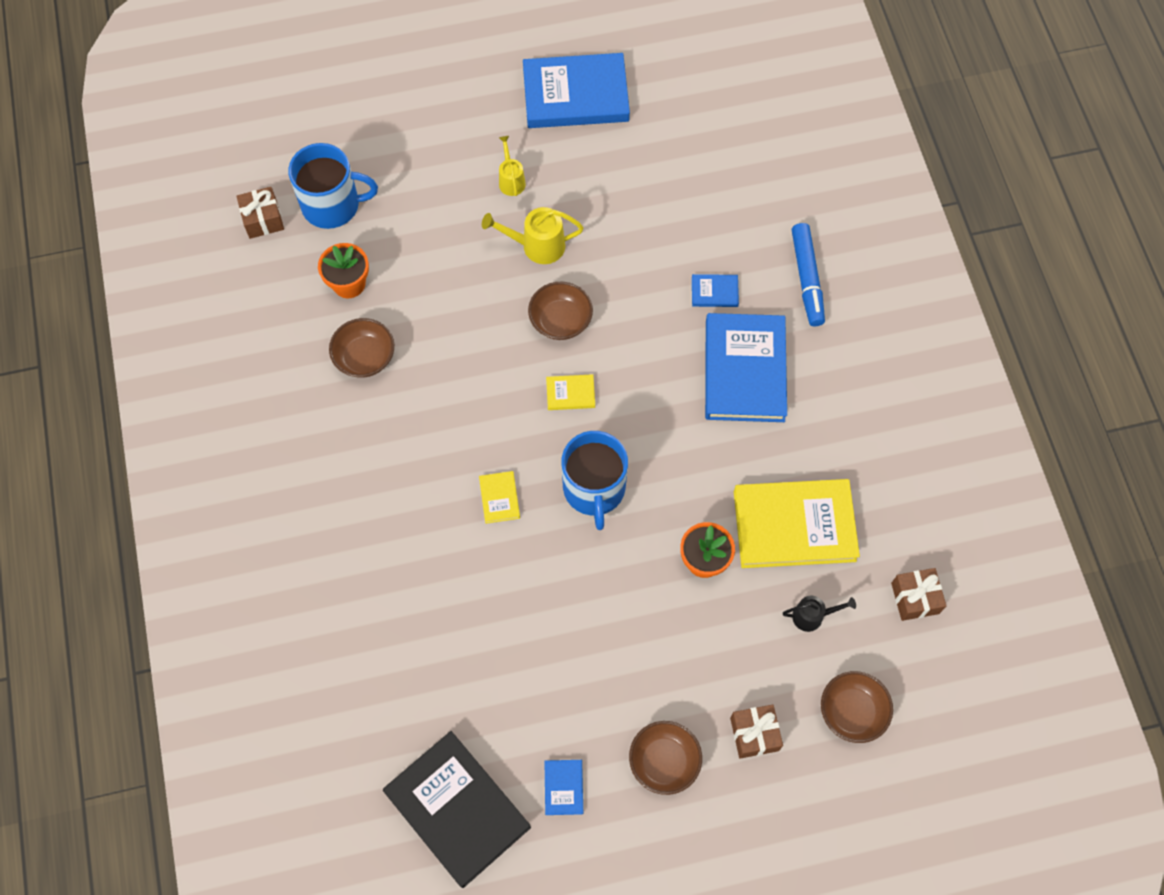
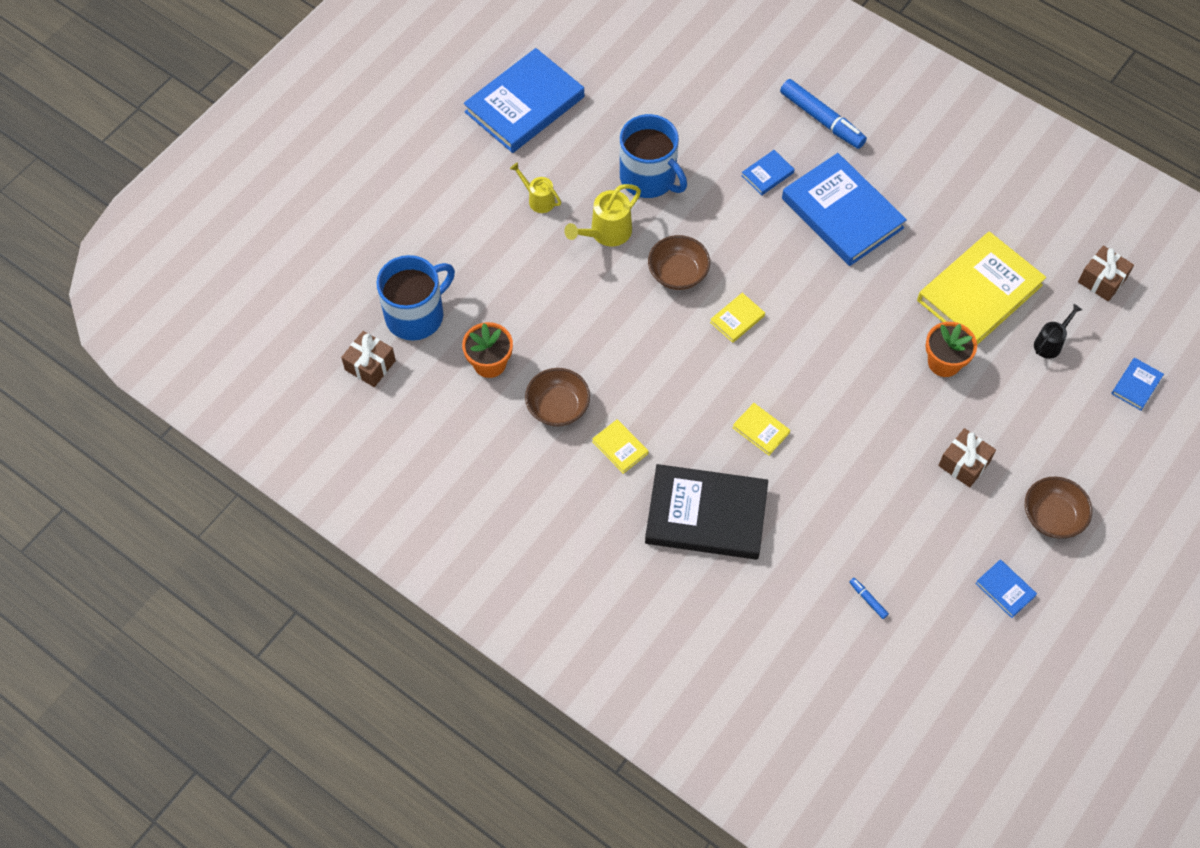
camera: 40 degrees left, 5 degrees down
(379, 426) = (620, 447): none -> yellow book
(447, 702) = (868, 599): none -> blue marker
(457, 810) = (949, 665): black book -> black book (706, 515)
(594, 489) = (821, 372): blue mug -> blue mug (649, 178)
(754, 734) = (1091, 450): brown gift -> brown gift (964, 463)
(852, 712) = (1136, 385): brown bowl -> blue book

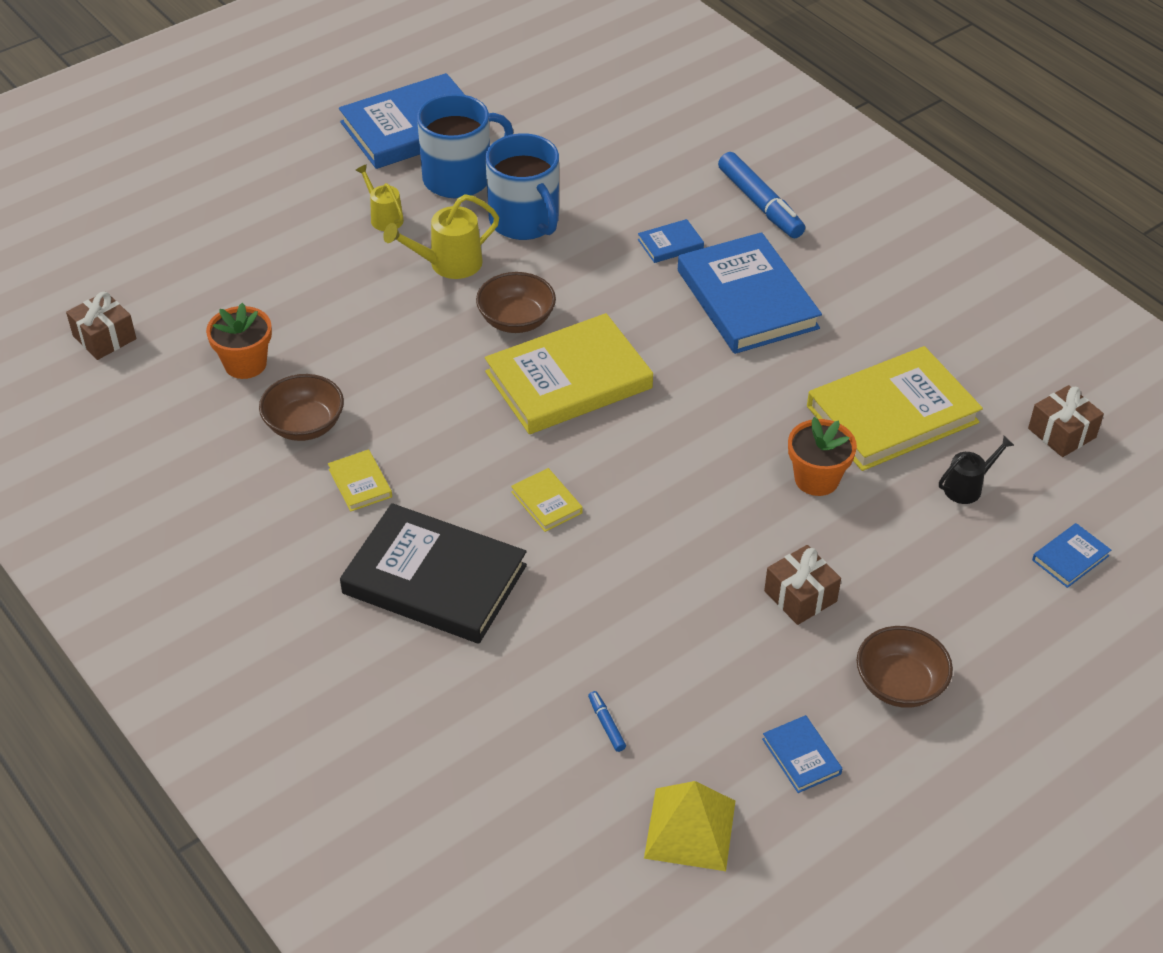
camera: 15 degrees right, 15 degrees down
(416, 315) = (184, 299): blue mug -> blue mug (459, 178)
(737, 319) = (568, 380): yellow book -> yellow book, size x2.34
(950, 663) = (690, 829): none -> yellow pyramid

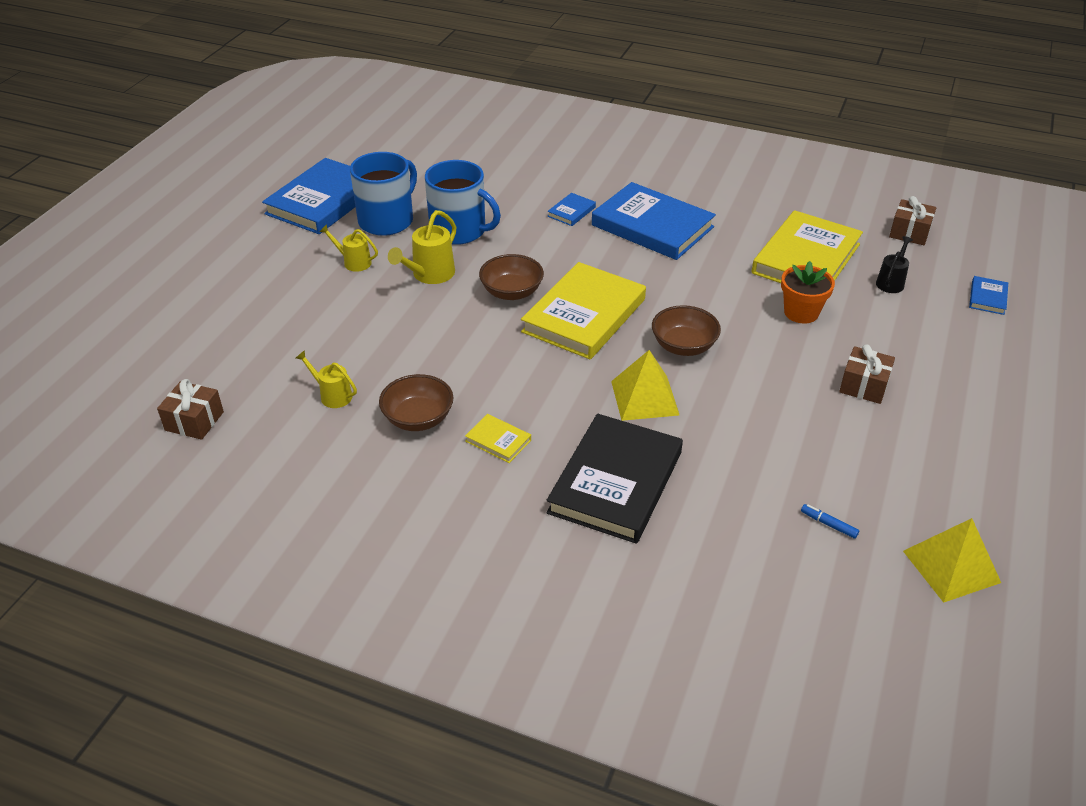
camera: 30 degrees left, 5 degrees down
(245, 364) = (332, 395): orange flower pot -> yellow watering can
(434, 579) = (615, 482): black book -> black book turned 60 degrees counterclockwise
(546, 502) = (644, 397): yellow book -> yellow pyramid
(760, 204) = (606, 171): blue marker -> none
(801, 756) = (967, 484): blue book -> none
(899, 684) = (975, 412): brown bowl -> brown bowl (683, 346)

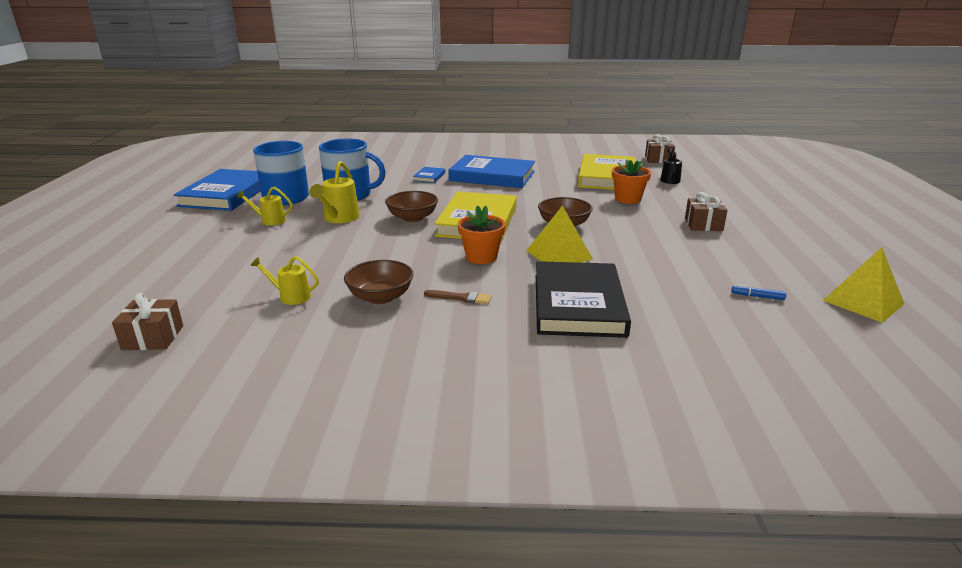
camera: 20 degrees left, 15 degrees down
(498, 441) = (461, 298): yellow book -> brown brush
(554, 380) = (481, 257): none -> orange flower pot
(987, 297) = (733, 178): blue book -> none

